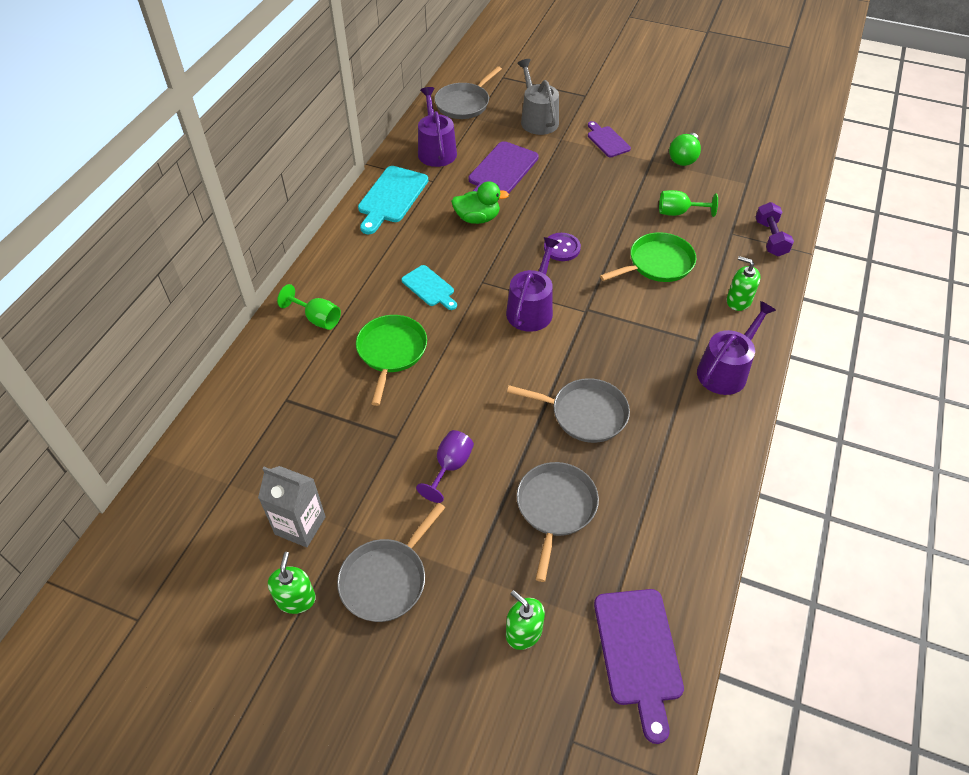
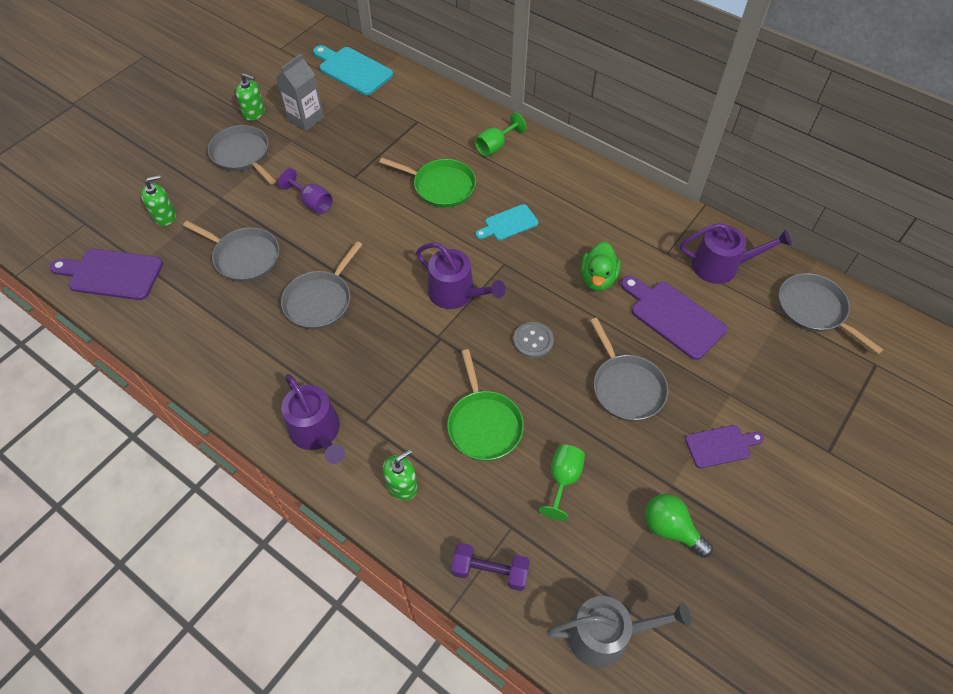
camera: 105 degrees right, 5 degrees up
(391, 197) = (645, 216): turquoise cutting board -> turquoise cutting board (353, 70)
(537, 119) = (774, 379): grey watering can -> grey watering can (606, 634)
(562, 248) = (533, 341): purple button -> grey button
(581, 190) = (626, 387): none -> grey pan

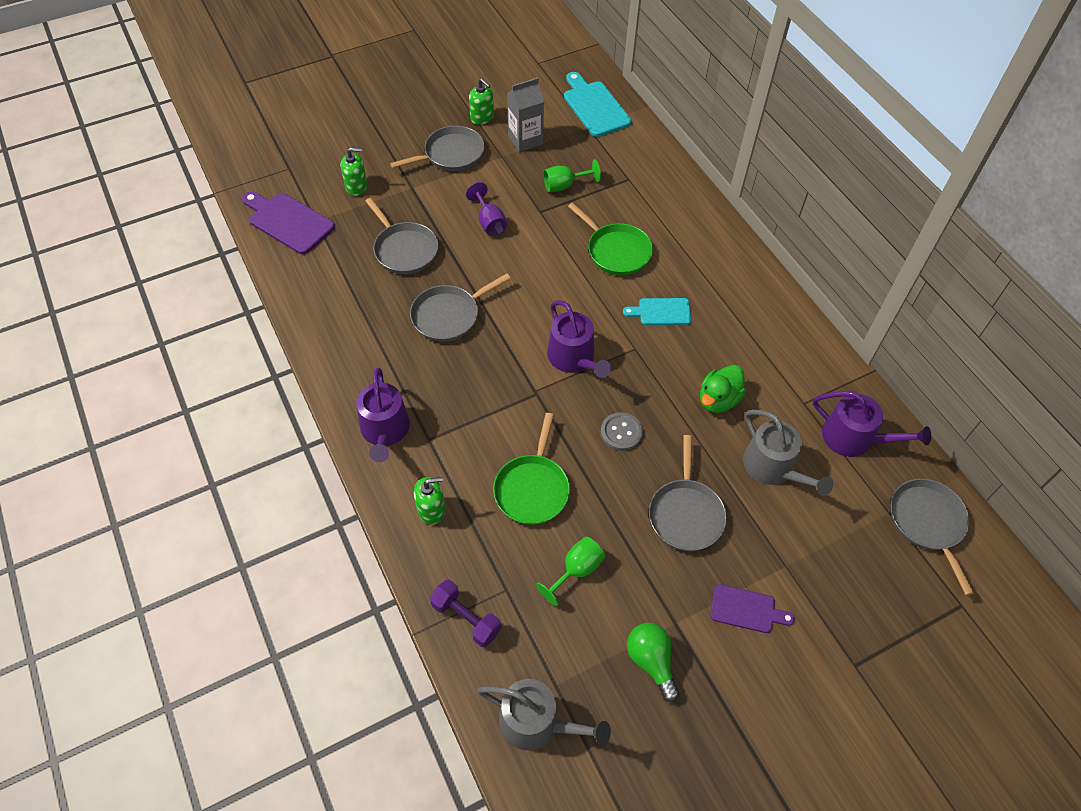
camera: 25 degrees right, 0 degrees up
(242, 155) = (451, 154): grey pan -> grey pan turned 75 degrees clockwise
(495, 146) = (691, 231): green goblet -> green goblet (564, 185)
(673, 317) = (773, 468): purple cutting board -> grey watering can

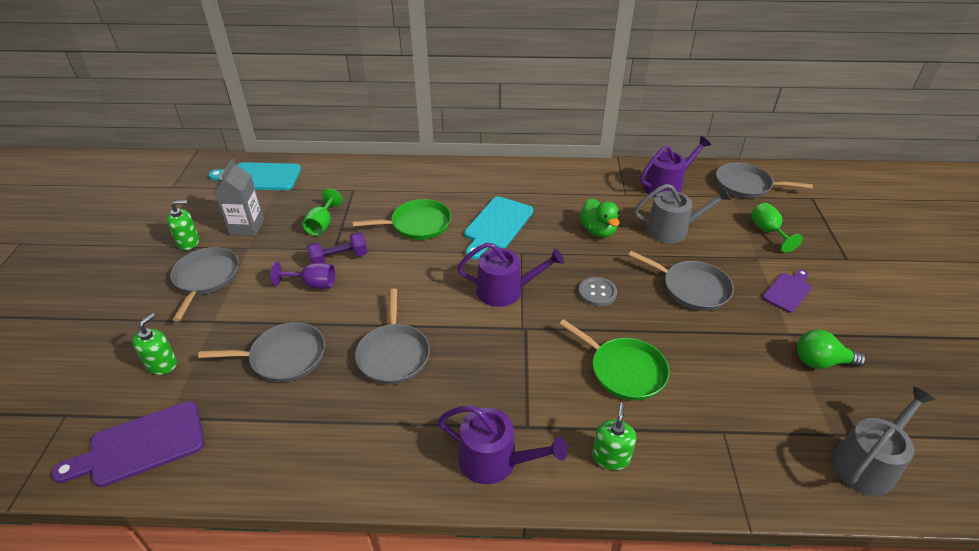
camera: 60 degrees left, 15 degrees down
(466, 618) = (745, 476): purple dumbbell -> purple dumbbell (339, 258)
(576, 570) = (720, 374): green goblet -> green goblet (768, 232)
(661, 312) = (497, 225): turquoise cutting board -> turquoise cutting board, size x1.63

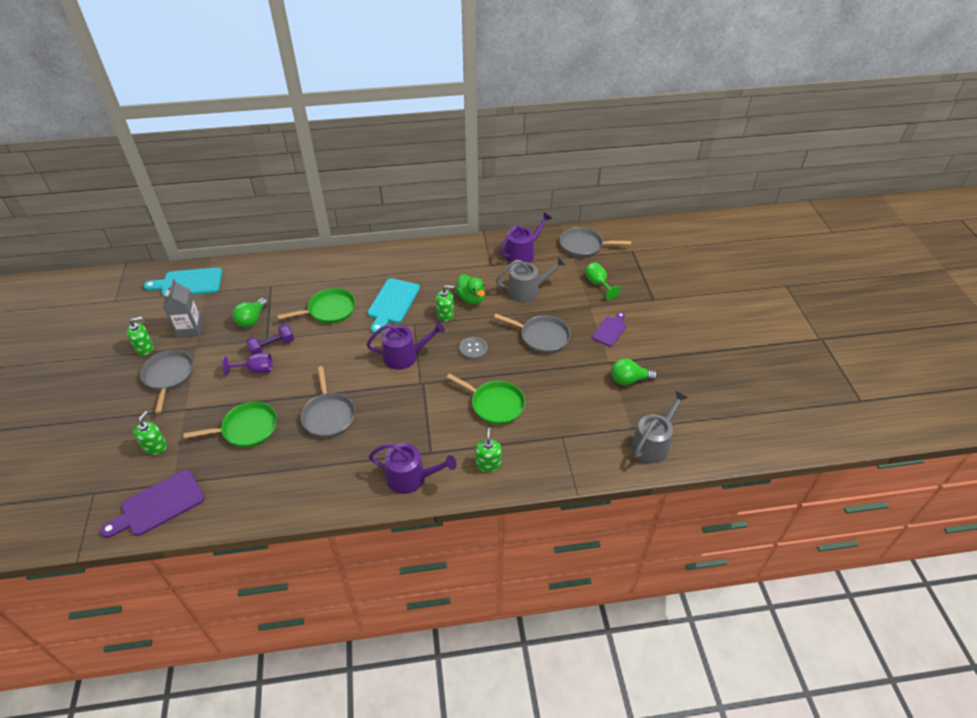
camera: 10 degrees left, 5 degrees up
(284, 357) = (247, 428): grey pan -> green pan
(322, 225) = (252, 319): green goblet -> green light bulb
(563, 246) = (445, 314): none -> green soap dispenser

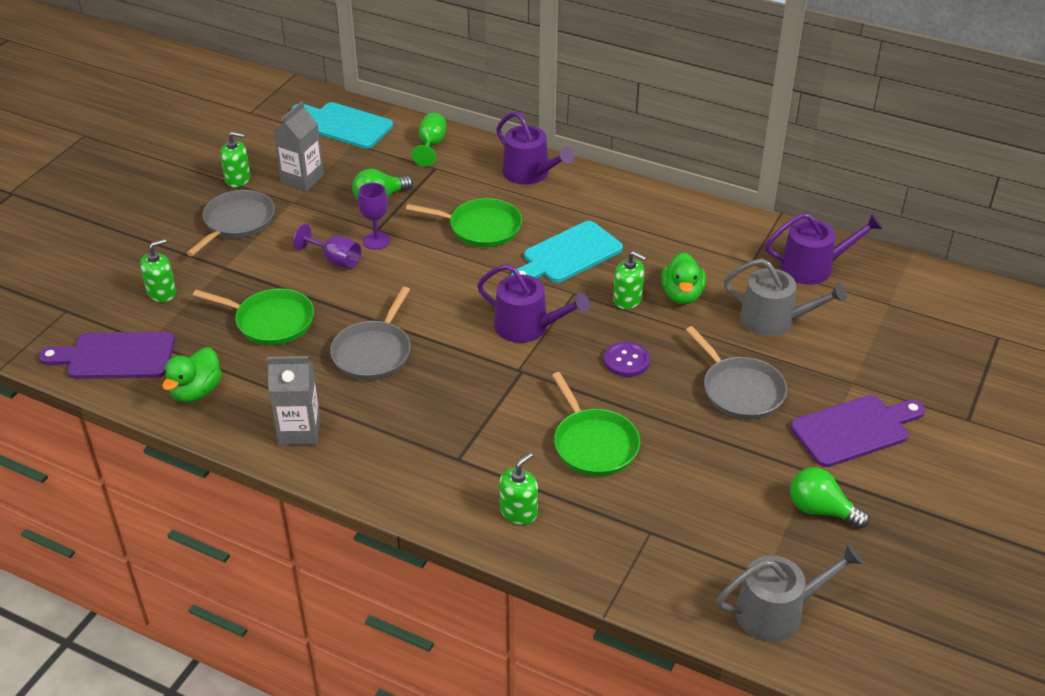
camera: 35 degrees right, 5 degrees down
(236, 498) = (196, 391): none -> green duck
(272, 346) = (376, 241): purple dumbbell -> purple goblet
(324, 487) = (299, 431): none -> grey carton
(411, 478) = (408, 476): purple watering can -> purple watering can (530, 174)
(473, 349) = (626, 361): grey button -> purple button
(583, 245) = (921, 296): grey pan -> none
(598, 284) = (895, 359): green goblet -> green goblet (431, 145)
(610, 330) = (854, 430): purple cutting board -> purple cutting board, size x1.63

